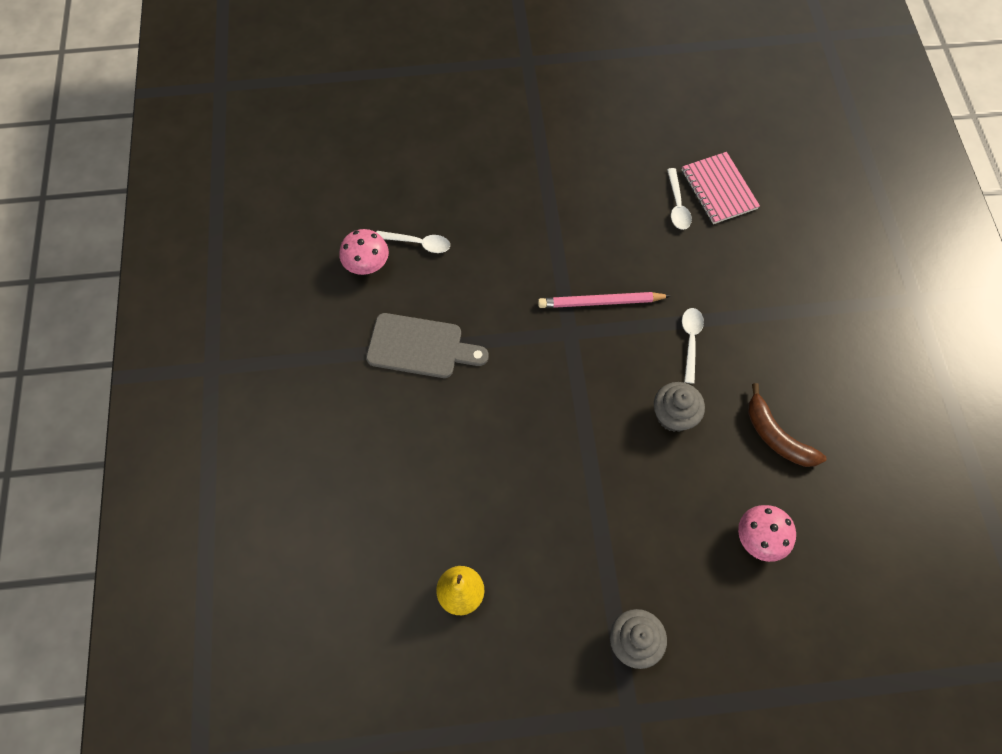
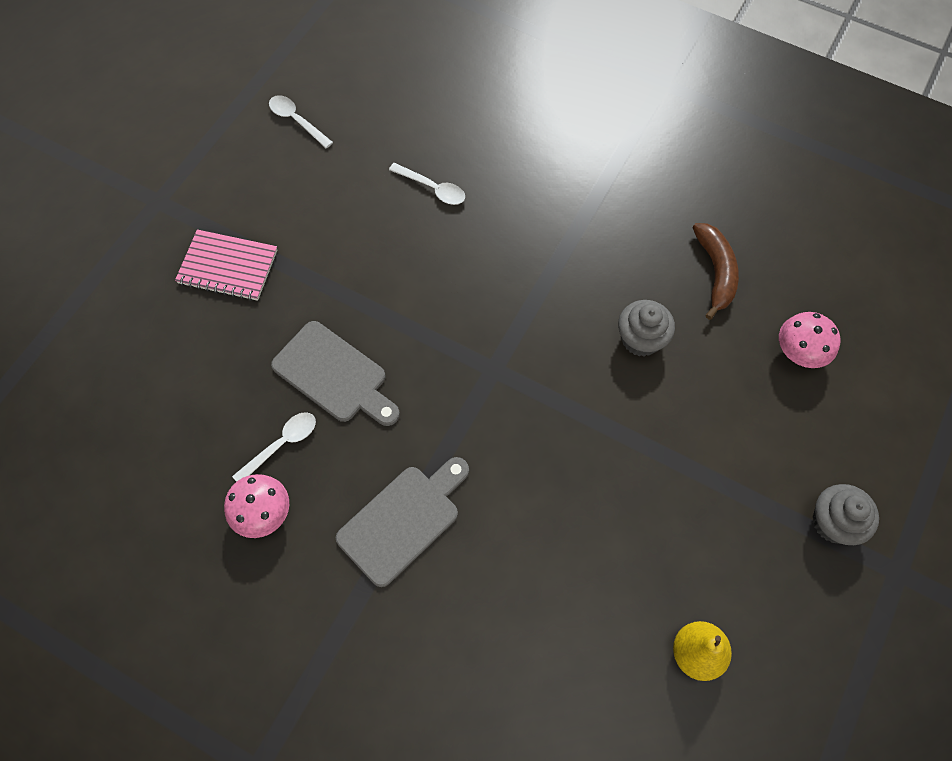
camera: 55 degrees left, 0 degrees up
(488, 240) = (334, 375): none -> grey cutting board
(600, 302) = (482, 320): pink pencil -> none
(690, 340) = (577, 274): white spoon -> white spoon (296, 120)
(718, 189) = (444, 145): pink notebook -> pink notebook (228, 267)
(776, 436) = (715, 272): brown banana -> brown banana turned 90 degrees counterclockwise

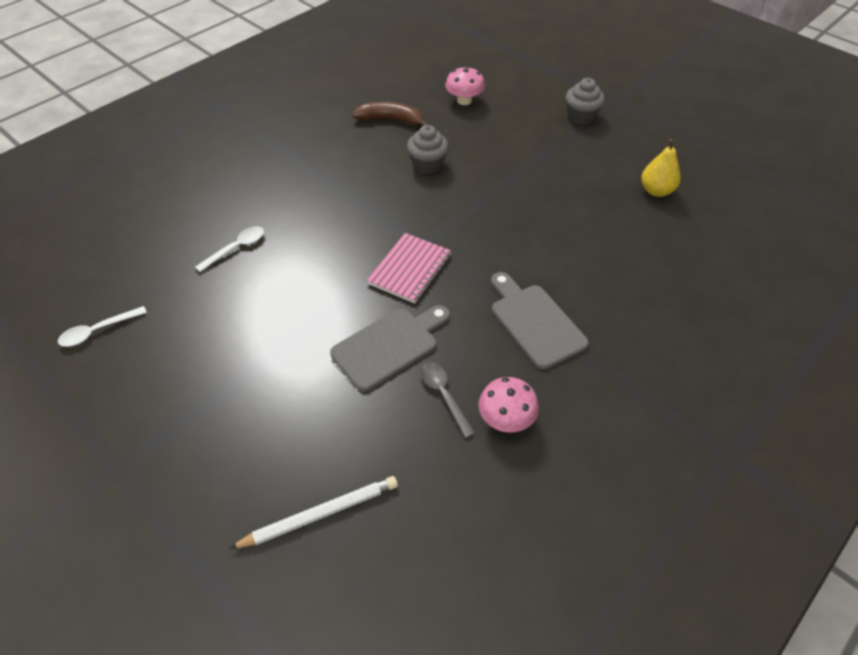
camera: 75 degrees left, 15 degrees down
(135, 370) = (320, 514): none -> white pencil
(228, 267) = (236, 412): pink notebook -> pink notebook (410, 269)
(282, 444) = (443, 395): white spoon -> grey spoon

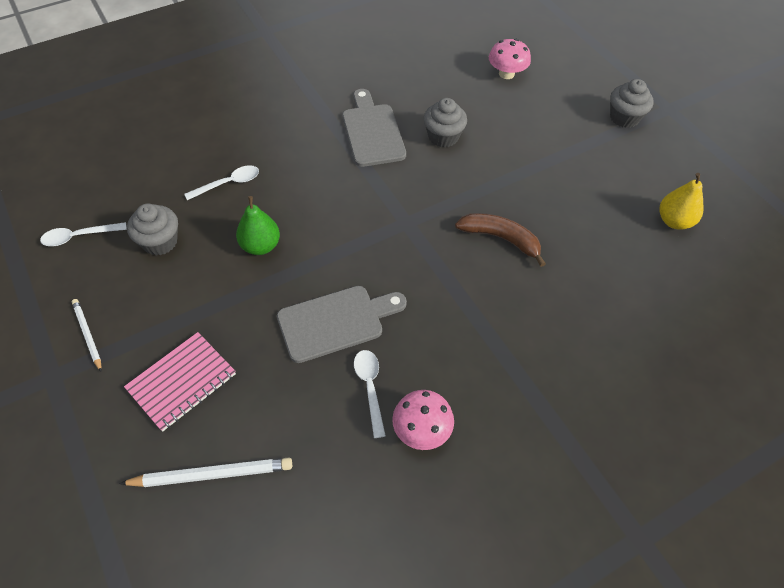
camera: 15 degrees right, 5 degrees up
(142, 420) = (88, 335): none -> white pencil
(186, 316) = (160, 242): none -> grey cupcake
(290, 296) = (260, 246): none -> green pear
(391, 120) = (424, 80): brown banana -> brown banana (501, 239)
(410, 269) = (384, 246): pink notebook -> pink notebook (182, 382)
(443, 395) = (370, 387): grey spoon -> white spoon
(534, 322) = (489, 335): grey cutting board -> grey cutting board (372, 132)

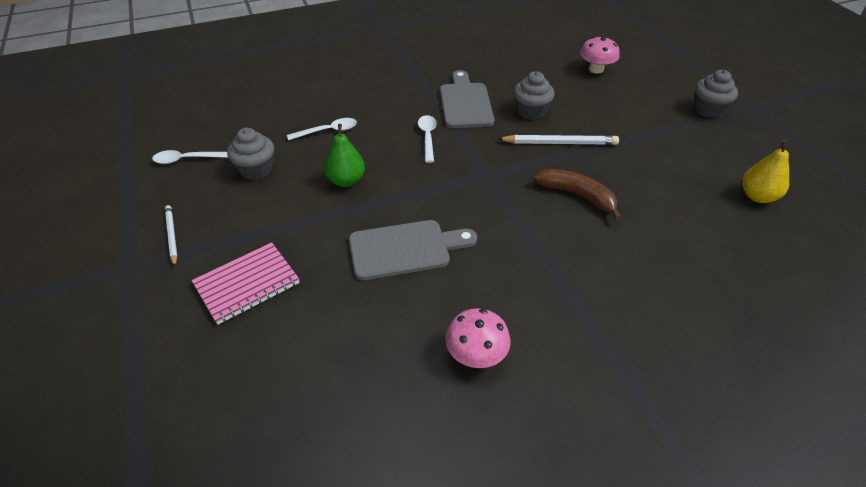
camera: 10 degrees right, 10 degrees down
(212, 474) = (255, 369): white pencil -> white pencil (560, 143)
(370, 387) = (429, 309): white spoon -> white spoon (427, 137)

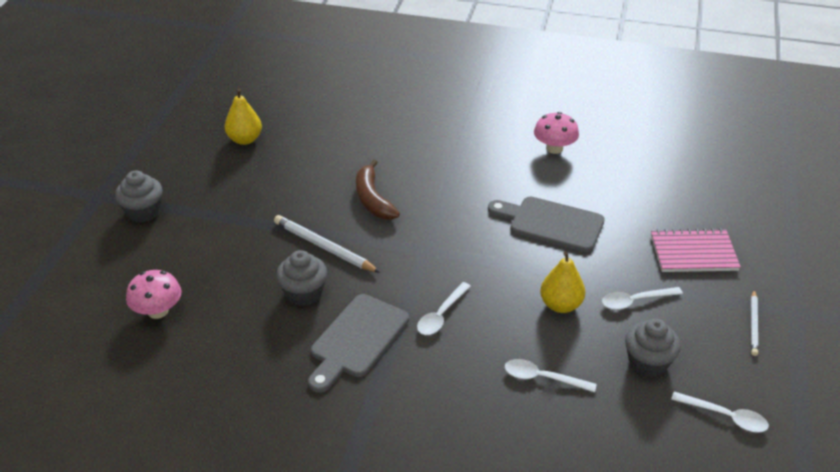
camera: 145 degrees left, 5 degrees down
(286, 210) = (635, 301): none -> white spoon
(346, 181) = (560, 305): green pear -> yellow pear

